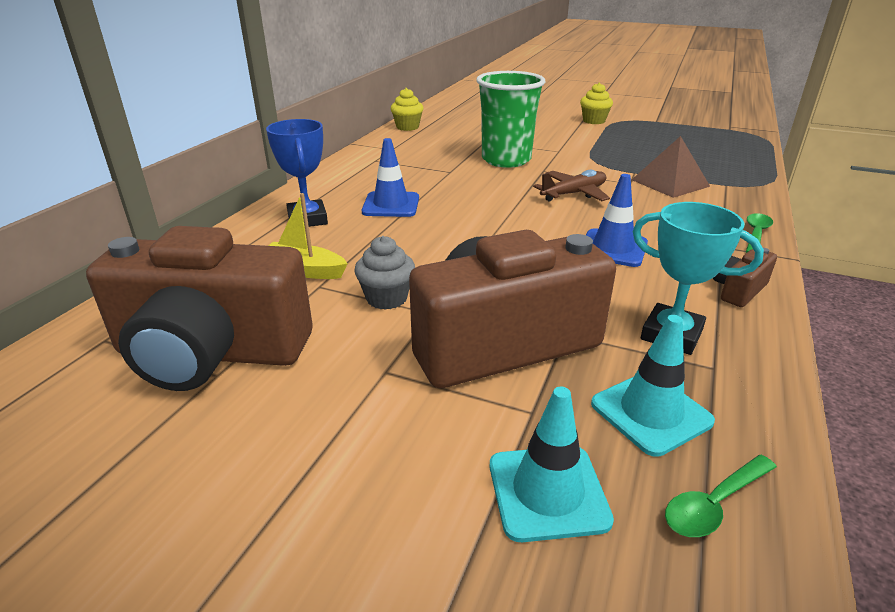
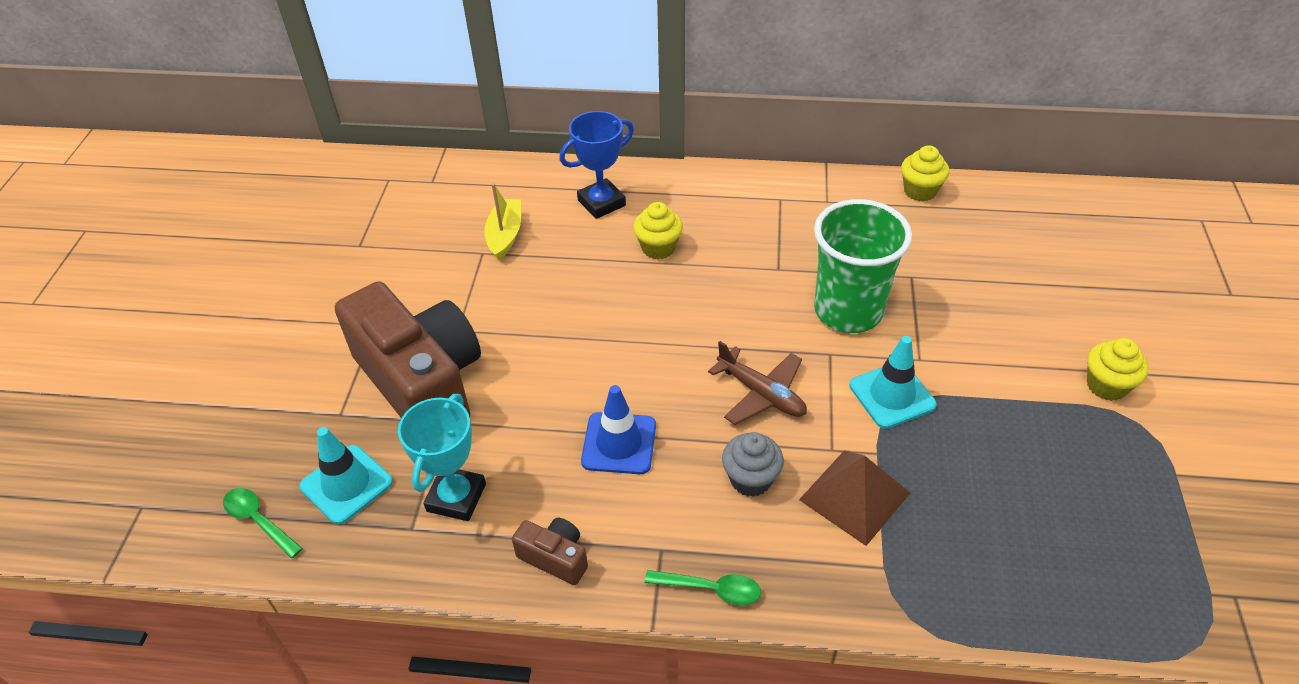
camera: 75 degrees right, 15 degrees up
(211, 353) = (382, 233): brown camera -> none
(386, 298) = (472, 297): grey cupcake -> grey cupcake (750, 479)
(391, 205) = (658, 248): blue traffic cone -> yellow cupcake
(548, 492) = (265, 433): turquoise traffic cone -> turquoise traffic cone (892, 395)

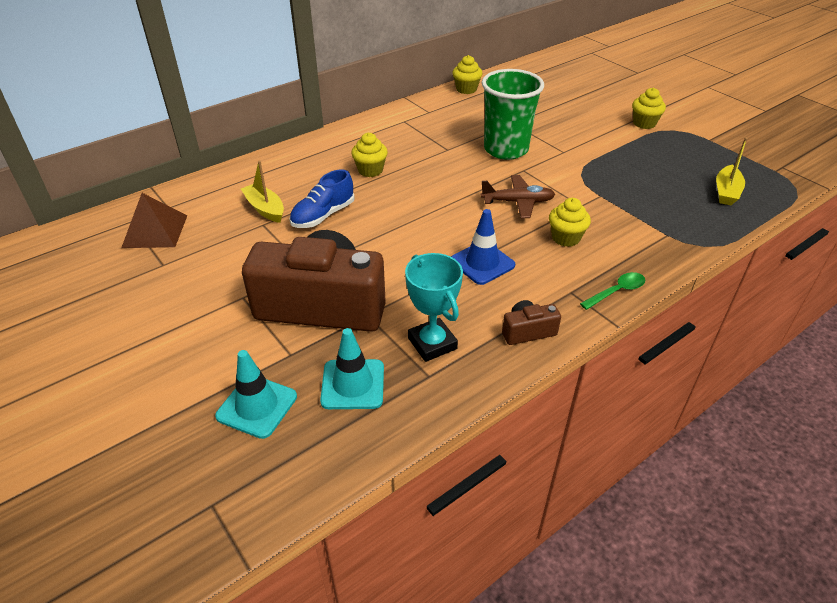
camera: 45 degrees left, 5 degrees down
(259, 521) = (321, 444): green spoon -> none
(545, 277) = (323, 215): none -> blue shoe
(601, 203) = (305, 166): blue trophy -> none
(750, 479) = (565, 238): grey cupcake -> yellow cupcake
(854, 496) = (617, 216): brown pyramid -> brown pyramid (155, 231)
(892, 395) = (573, 171): turquoise traffic cone -> turquoise traffic cone (257, 406)
(1069, 570) = (726, 192): none -> yellow boat

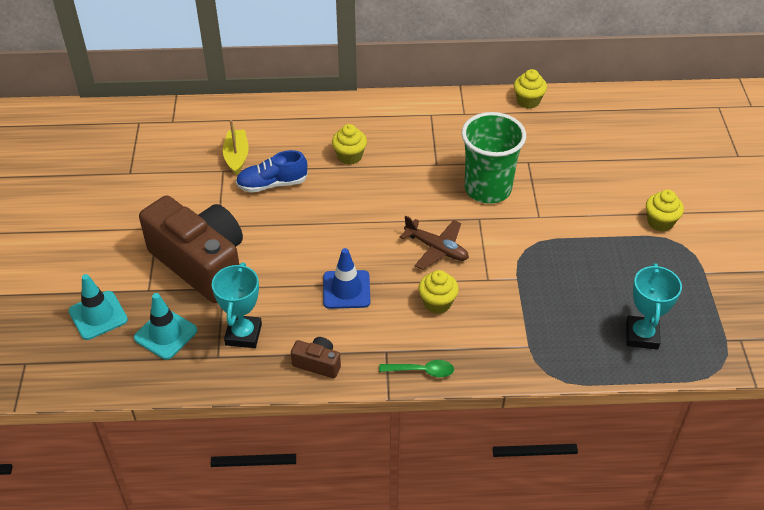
camera: 35 degrees right, 5 degrees up
(155, 231) = (147, 140): brown pyramid -> none
(726, 192) = (642, 335): yellow boat -> turquoise trophy

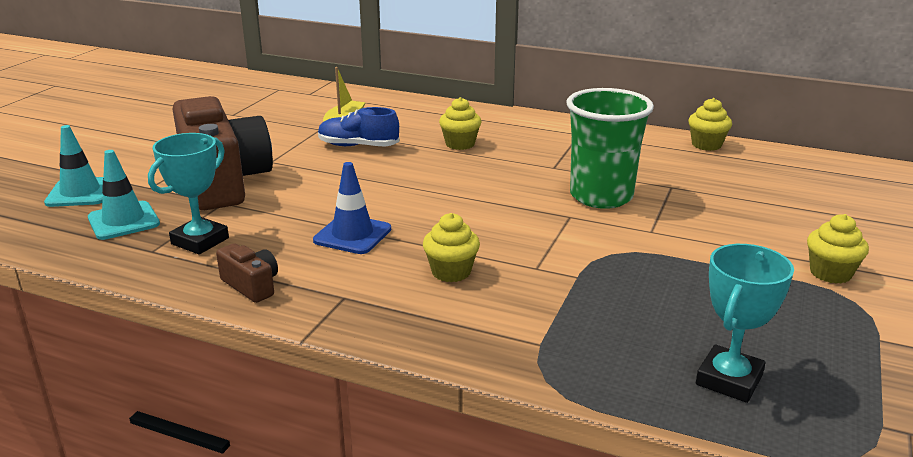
camera: 25 degrees right, 20 degrees down
(421, 371) = (370, 327): green spoon -> none
(436, 249) = (493, 228): brown plane -> none

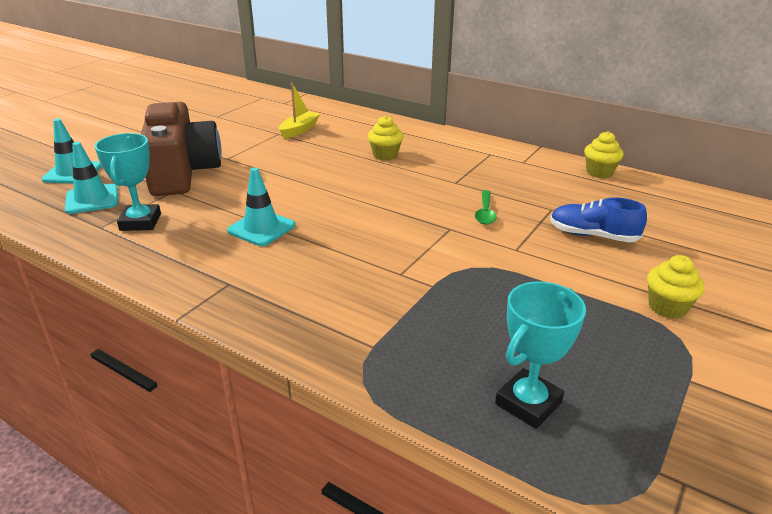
camera: 10 degrees right, 5 degrees up
(200, 241) = (140, 222): turquoise trophy -> turquoise trophy turned 45 degrees counterclockwise
(251, 285) = (161, 265): brown camera -> none
(352, 235) = (261, 228): blue traffic cone -> turquoise traffic cone
(358, 146) = (302, 150): blue shoe -> blue shoe (593, 235)
(451, 272) = (326, 270): yellow cupcake -> none
(601, 196) = (485, 213): green cup -> green spoon

